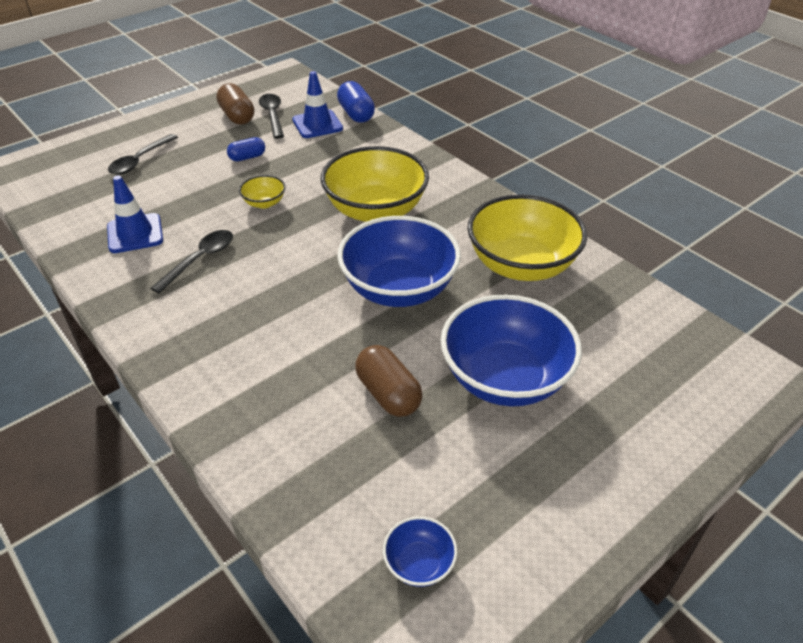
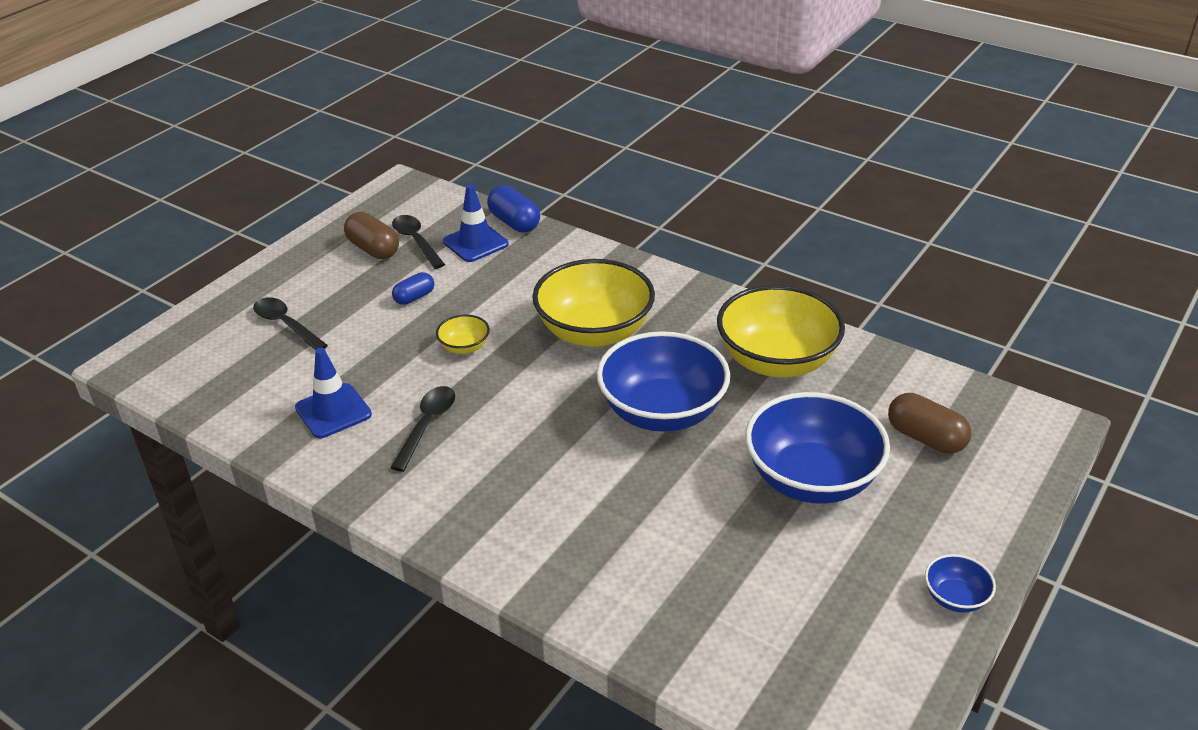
camera: 15 degrees left, 5 degrees down
(140, 160) = (286, 325): black spoon -> black spoon turned 120 degrees clockwise
(388, 394) = (704, 520): brown capsule -> brown capsule (925, 438)
(419, 563) = (809, 666): blue bowl -> blue bowl (955, 597)

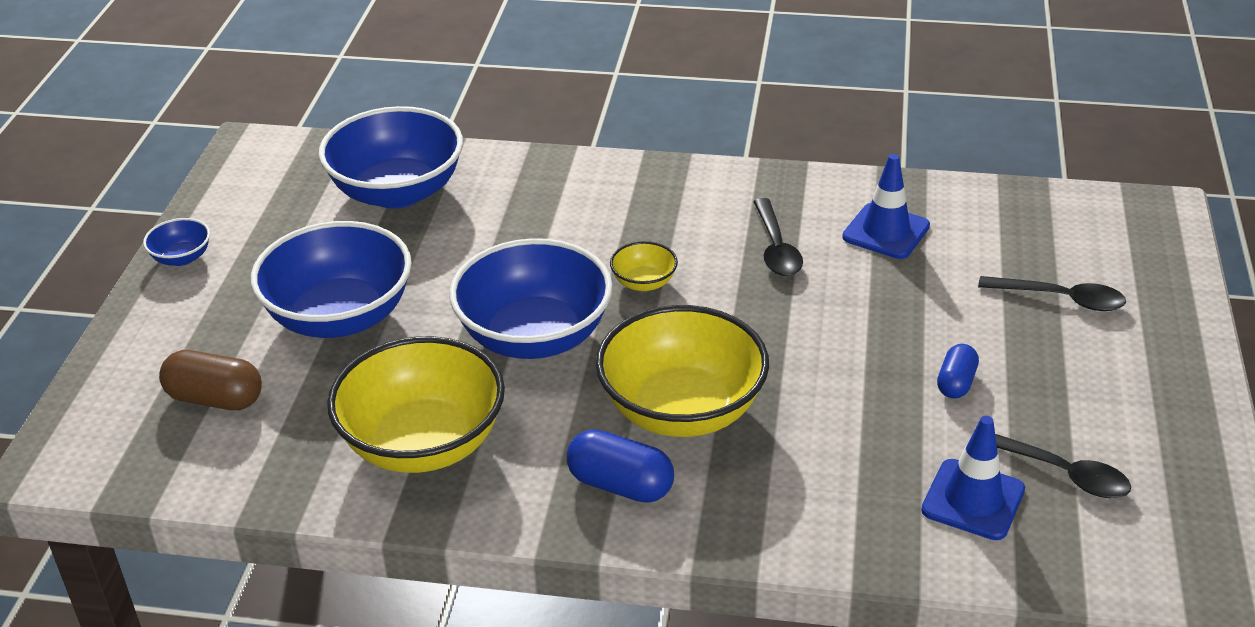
camera: 155 degrees right, 0 degrees up
(373, 249) = (1101, 438): brown capsule -> none
(464, 347) = (823, 339): yellow bowl -> yellow bowl (644, 282)
(514, 223) = (956, 562): blue capsule -> blue capsule (620, 485)
(715, 609) = (397, 192): none -> blue bowl

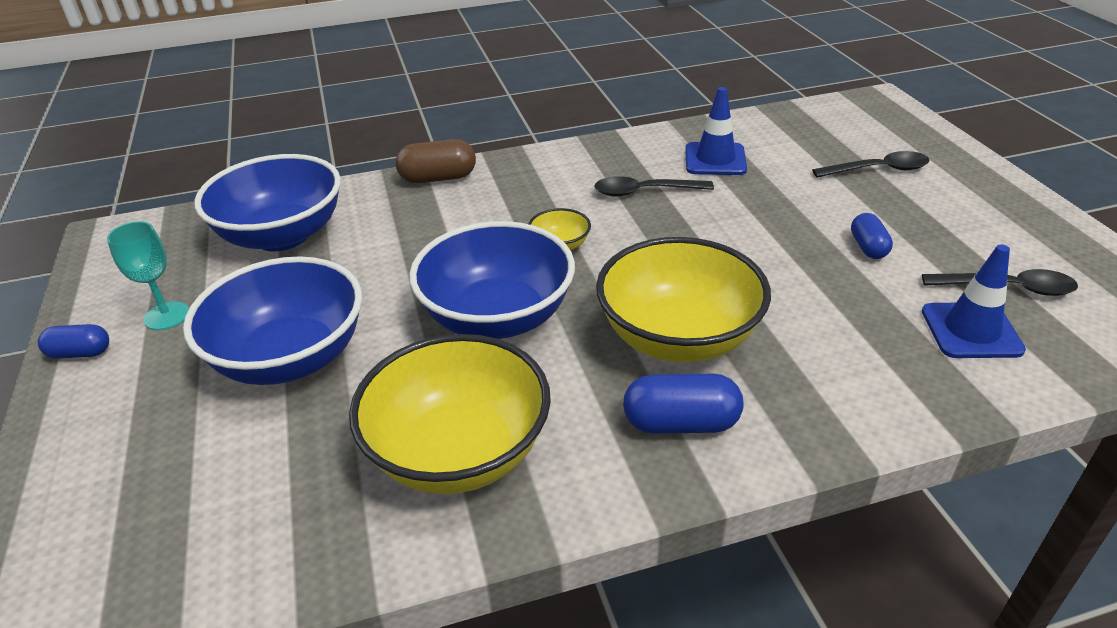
camera: 25 degrees left, 0 degrees up
(182, 258) = (80, 353): blue bowl -> blue capsule
(215, 399) = (194, 486): brown capsule -> brown capsule (438, 178)
(262, 244) = (166, 316): none -> turquoise goblet
(776, 248) = (644, 192): black spoon -> black spoon turned 120 degrees clockwise

